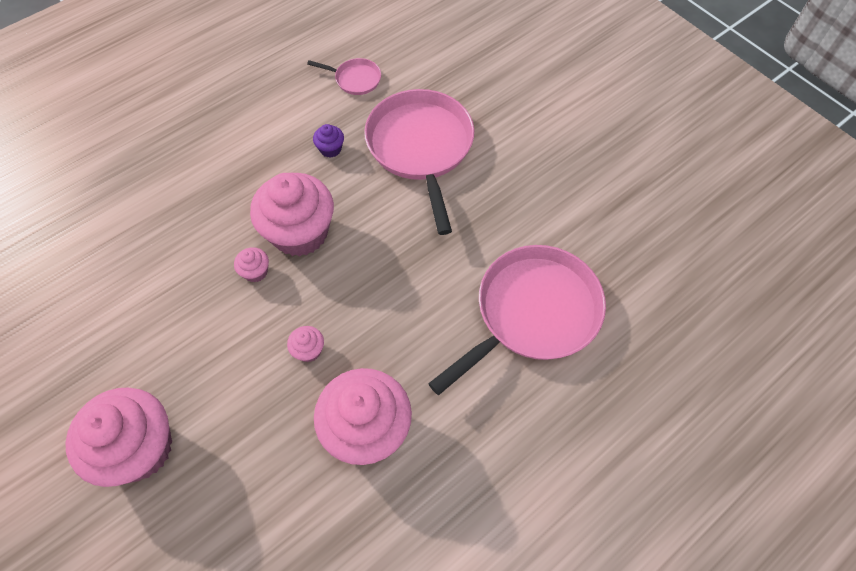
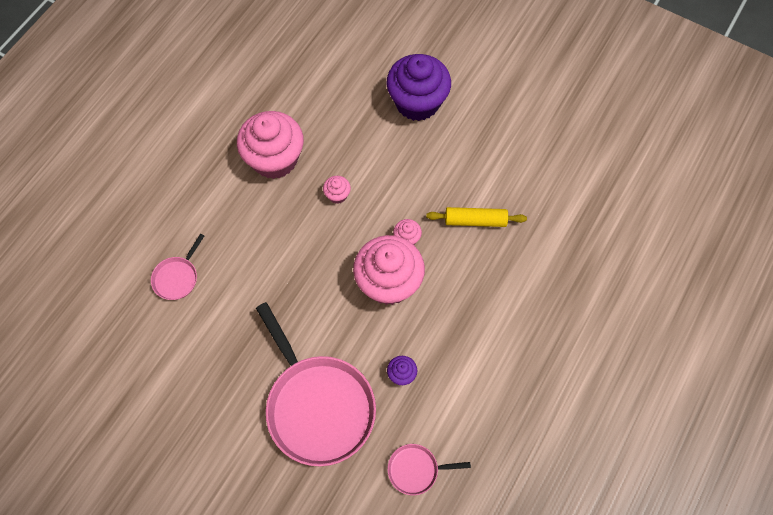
camera: 160 degrees right, 5 degrees up
(139, 448) = (417, 102): pink cupcake -> purple cupcake
(170, 266) = (475, 220): none -> yellow rolling pin
(532, 313) = (177, 277): pink pan -> pink pan, size x0.45

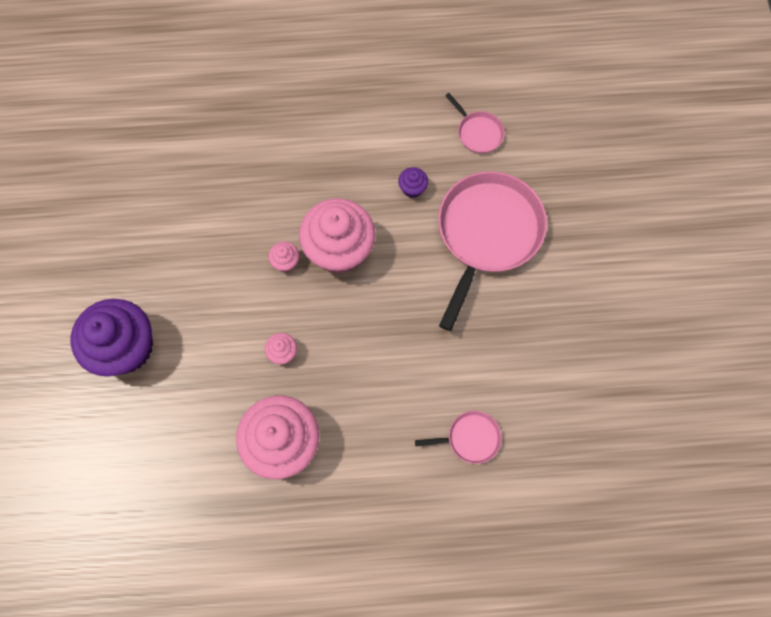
camera: 125 degrees left, 5 degrees up
(475, 220) = (228, 216): yellow rolling pin -> none

